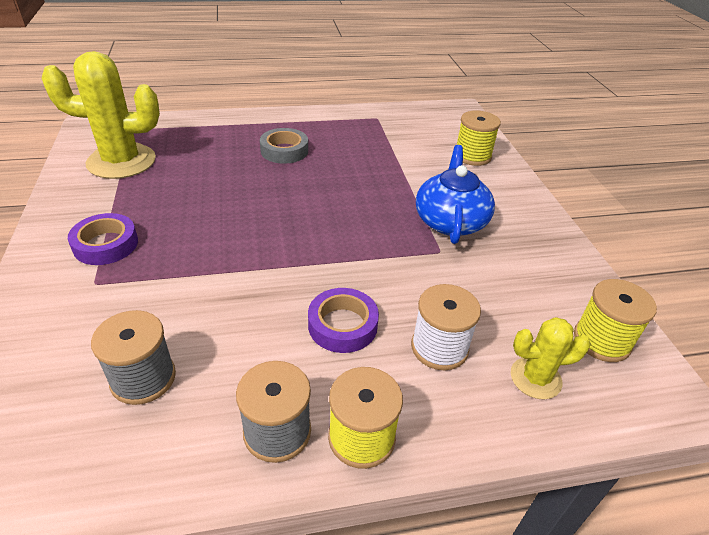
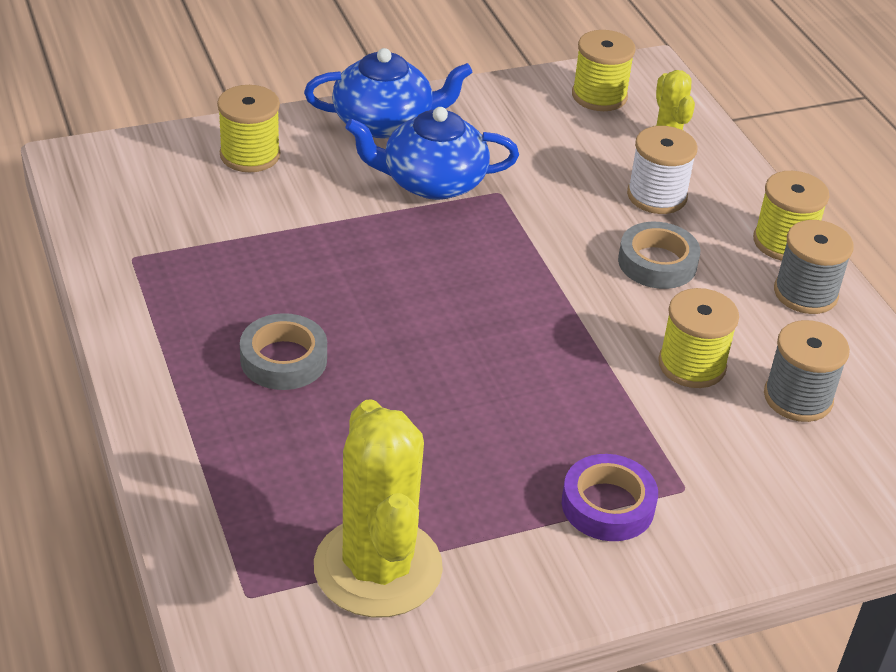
camera: 100 degrees left, 0 degrees up
(212, 317) = (692, 365): none -> yellow spool
(342, 325) = (657, 263): purple tape -> grey tape
(521, 209) = (385, 122): none -> blue teapot

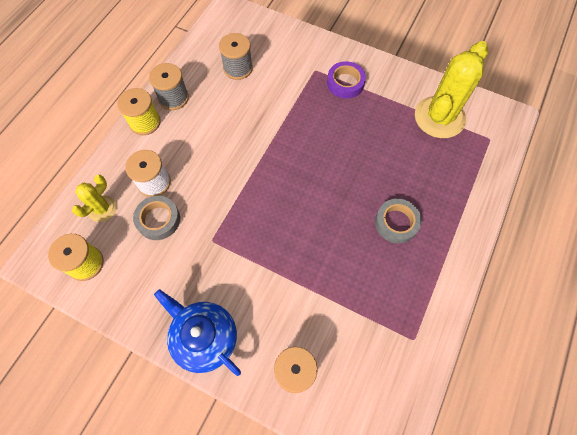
camera: 130 degrees left, 25 degrees up
(432, 182) = (232, 273): blue teapot -> none
(657, 263) = (203, 152): grey tape -> grey tape (158, 220)
(692, 365) = (253, 104): yellow spool -> none

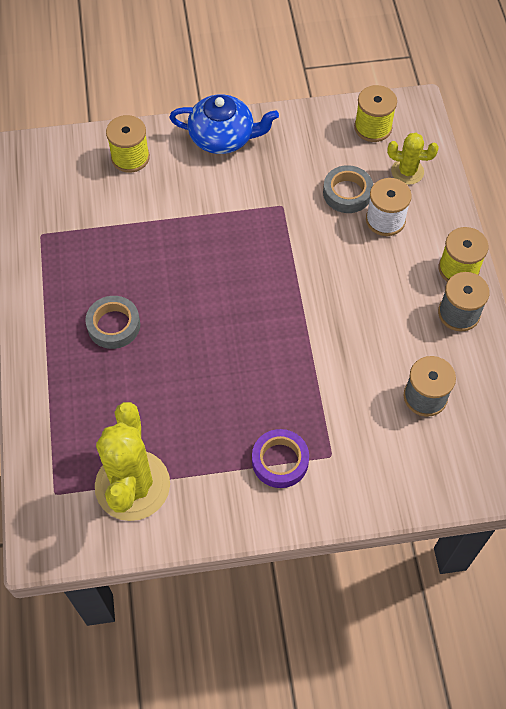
camera: 145 degrees right, 5 degrees down
(102, 209) = (407, 172): yellow cactus -> yellow cactus turned 75 degrees counterclockwise

